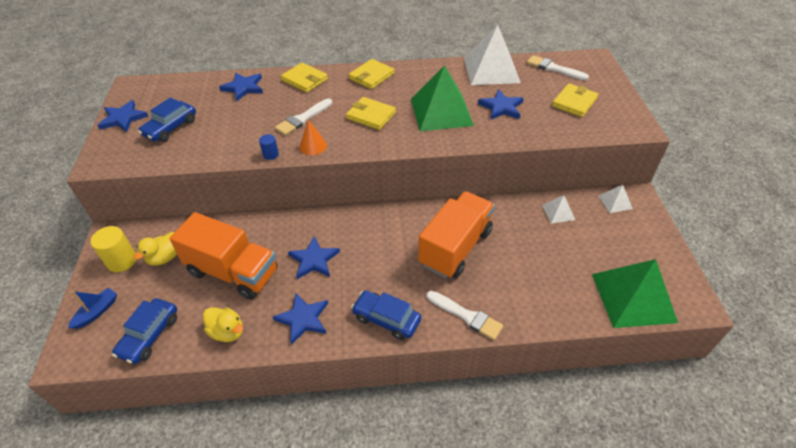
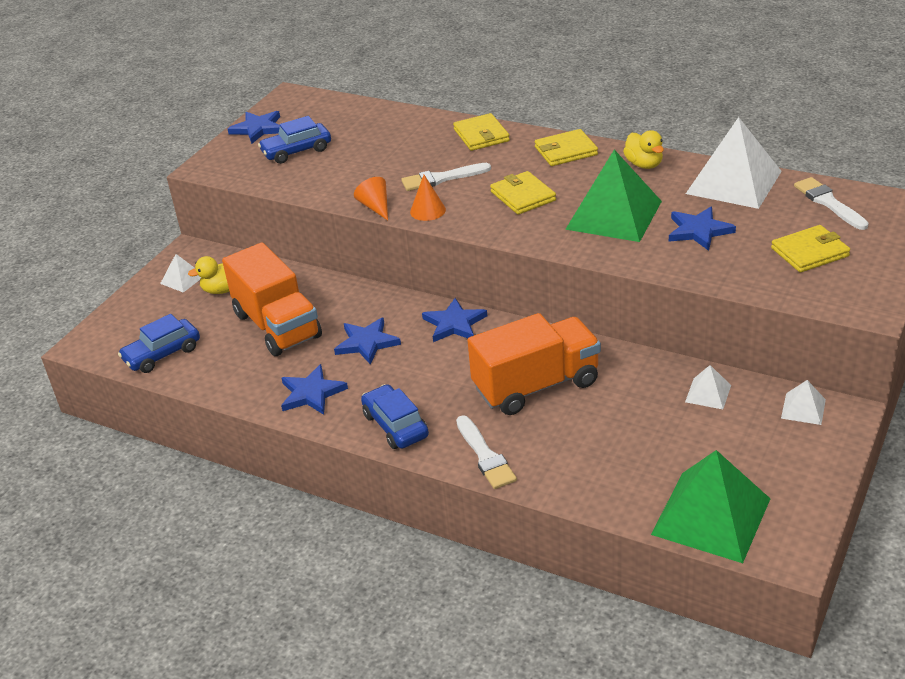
camera: 35 degrees right, 10 degrees down
(97, 312) = (132, 317): blue boat -> none
(122, 261) = (182, 279): yellow cylinder -> white pyramid
(227, 332) = (232, 377): yellow duck -> yellow duck (644, 164)
(243, 87) = (405, 127): blue star -> blue star (454, 324)
(271, 154) = (375, 207): blue cylinder -> orange cone

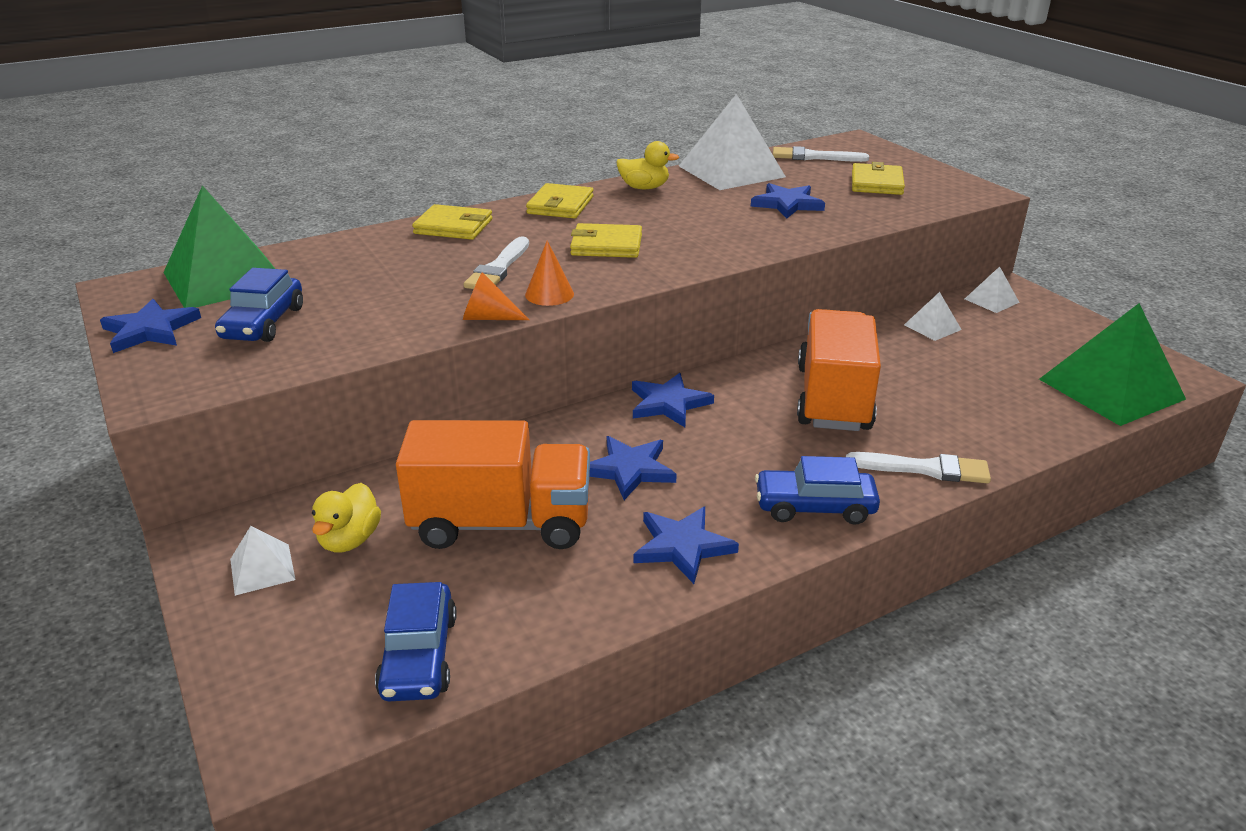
camera: 60 degrees left, 5 degrees down
(613, 215) = (708, 223): green pyramid -> green pyramid (225, 278)

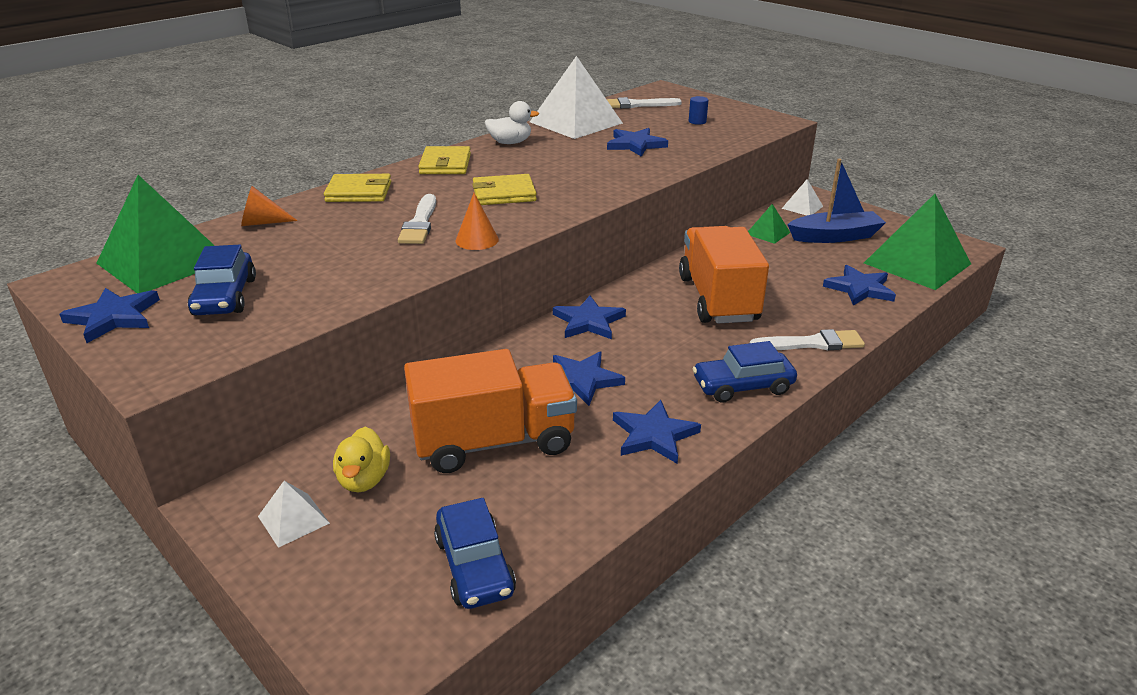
camera: 15 degrees left, 0 degrees up
(488, 317) = (433, 266): orange cone -> orange cone (262, 223)
(644, 188) = (510, 143): yellow duck -> white duck
(877, 183) = (697, 121): yellow wallet -> blue cylinder
(932, 327) = (768, 233): white pyramid -> green pyramid
(1016, 342) = (834, 236): none -> blue boat
(1019, 410) = (859, 288): none -> blue star

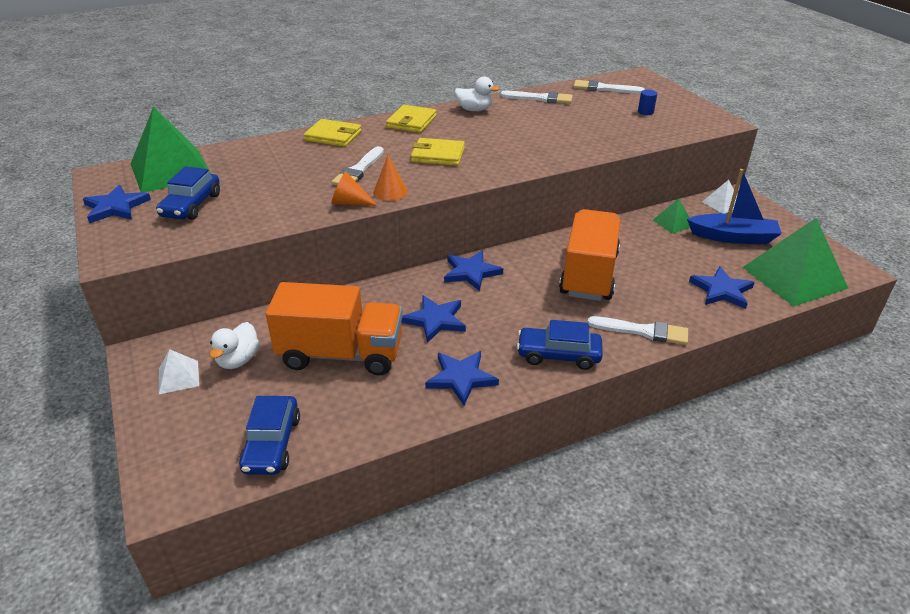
camera: 20 degrees right, 5 degrees up
(262, 223) = (252, 150): orange cone -> orange cone (349, 202)
(364, 480) = (238, 360): yellow duck -> white duck
(576, 122) = (540, 98): white pyramid -> white brush
(635, 145) = (575, 127): blue star -> none

